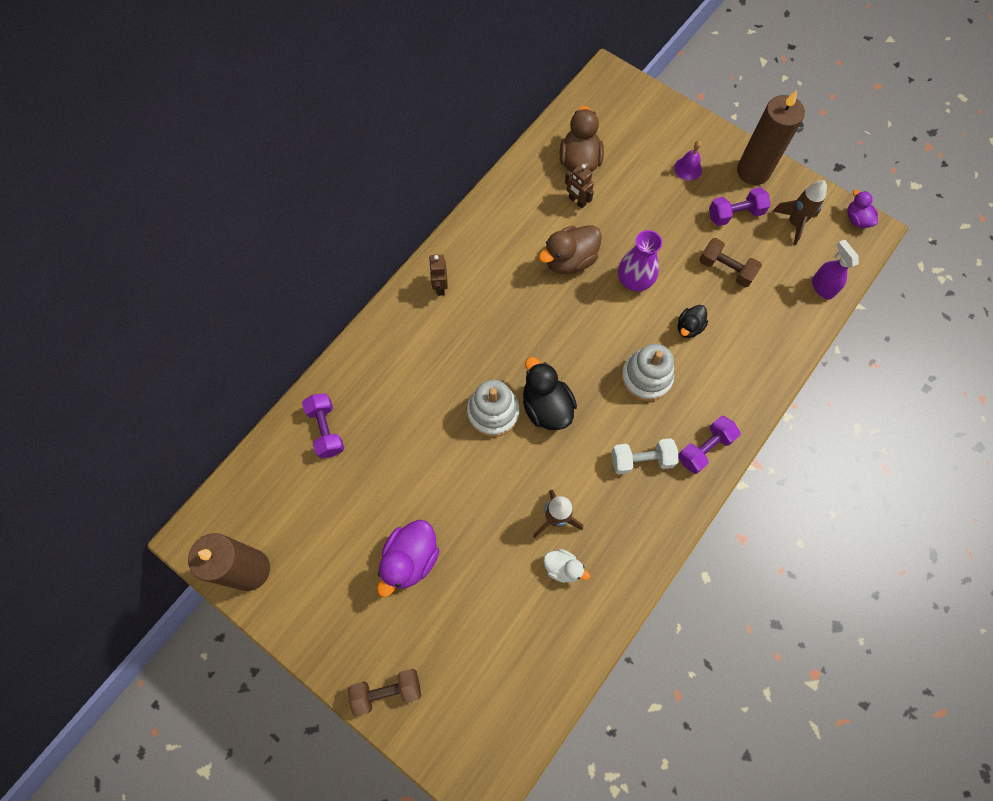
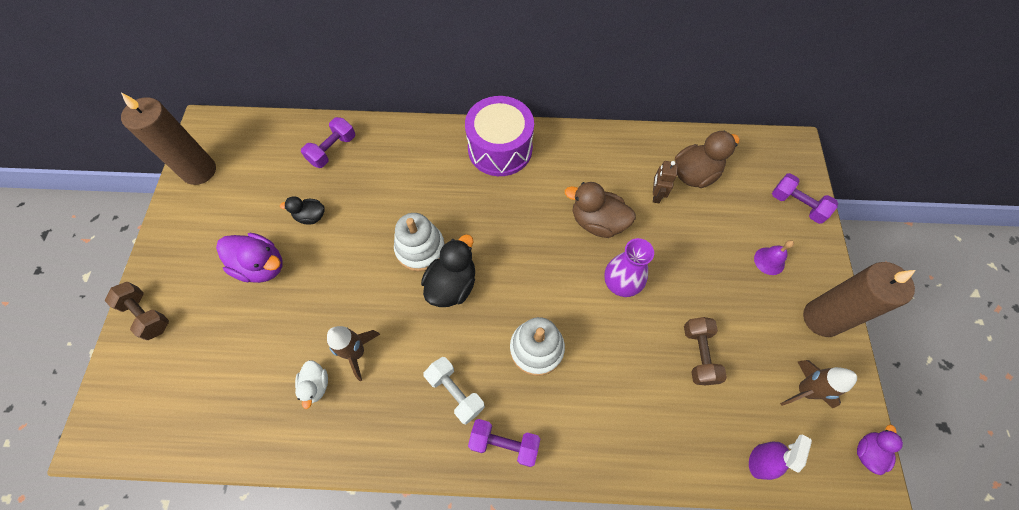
camera: 55 degrees right, 5 degrees down
(410, 559) = (261, 266): purple duck -> purple duck turned 150 degrees counterclockwise
(440, 287) = (500, 149): brown robot -> purple drum
(689, 327) = (613, 356): black duck -> black duck (311, 216)
(735, 214) = (762, 329): purple dumbbell -> purple dumbbell (797, 205)

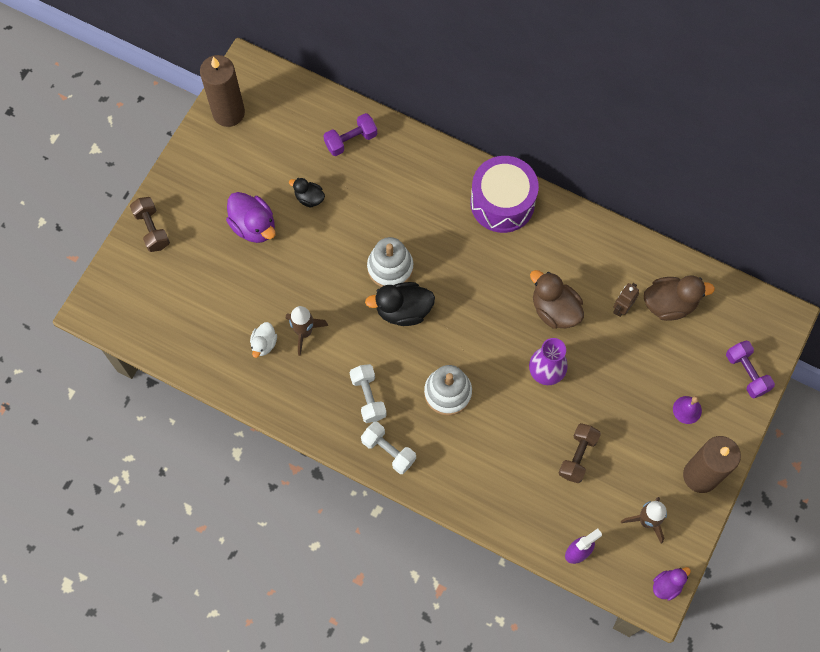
camera: 25 degrees right, 5 degrees up
(452, 285) = (403, 310): black duck -> black duck turned 150 degrees counterclockwise
(504, 444) = (388, 451): purple dumbbell -> white dumbbell

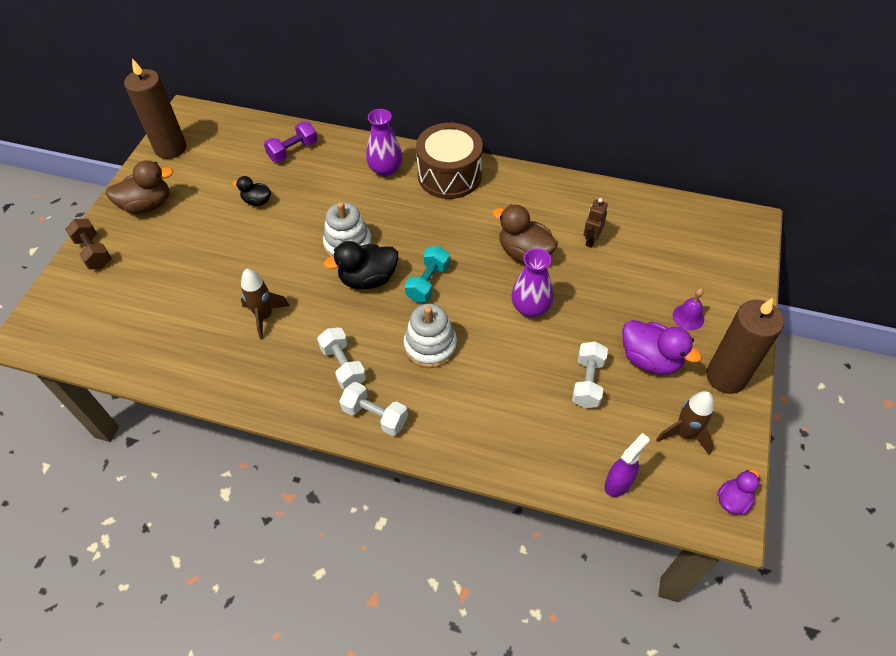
camera: 10 degrees left, 15 degrees down
(254, 226) = (202, 233): purple duck -> purple duck (650, 359)
(264, 344) = (221, 335): white duck -> none
(440, 183) = (385, 169): none -> purple vase
(457, 325) = (428, 282): none -> turquoise dumbbell
(502, 203) = (449, 175): purple drum -> brown drum
(577, 456) = (587, 382): brown dumbbell -> white dumbbell
(669, 304) = (637, 229): brown duck -> brown duck (147, 205)
(746, 373) = (735, 274): purple dumbbell -> none

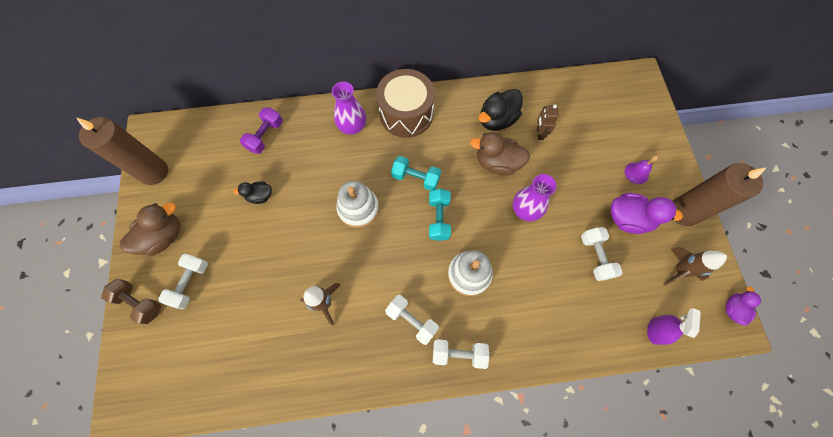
camera: 25 degrees left, 15 degrees up
(148, 252) = (190, 283): none -> white dumbbell
(368, 279) = (391, 234): black duck -> black duck (497, 120)
(425, 237) = (416, 178): none -> turquoise dumbbell

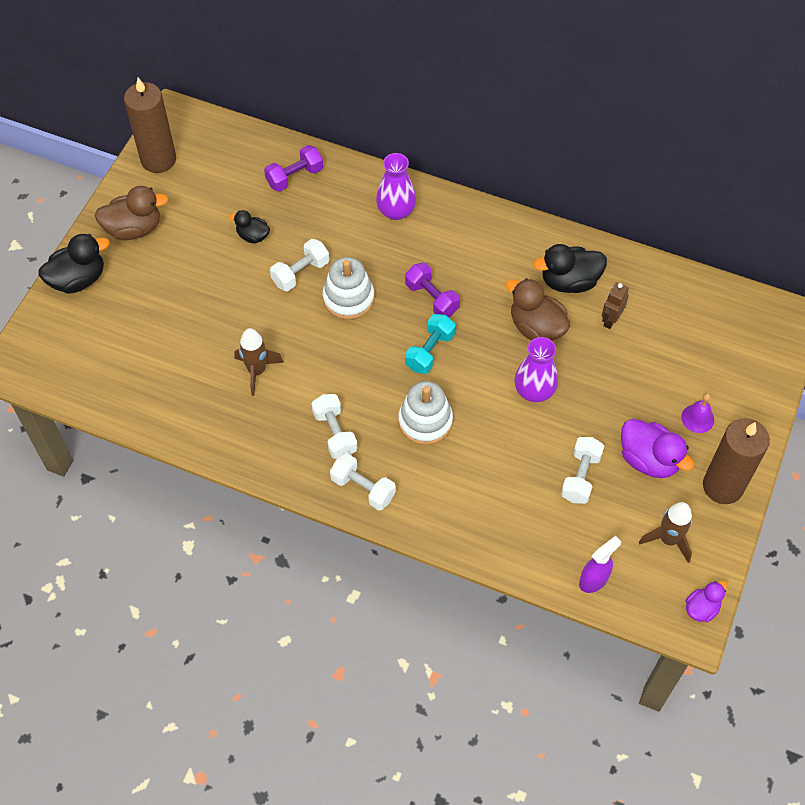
camera: 30 degrees right, 10 degrees down
(139, 303) = (78, 279): brown dumbbell -> black duck
(190, 283) = (136, 285): white dumbbell -> white dumbbell (300, 273)
(406, 113) = (466, 225): brown drum -> none
(416, 178) = (432, 298): turquoise dumbbell -> purple dumbbell

